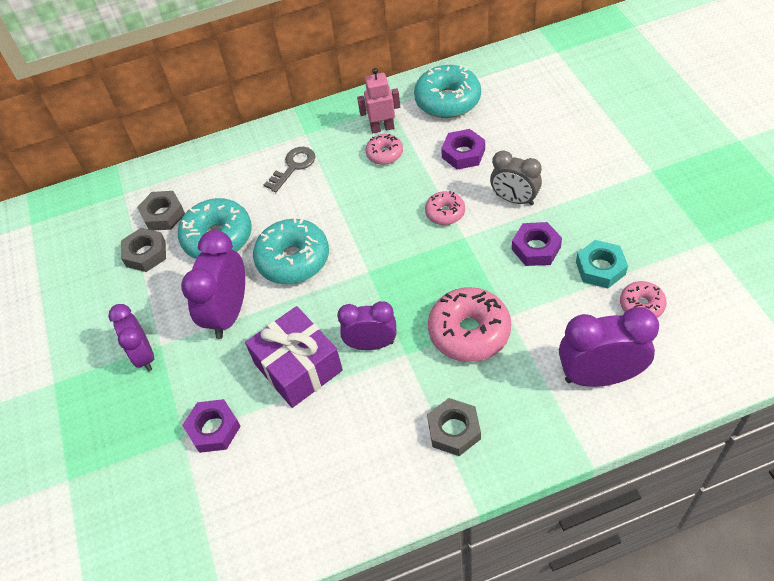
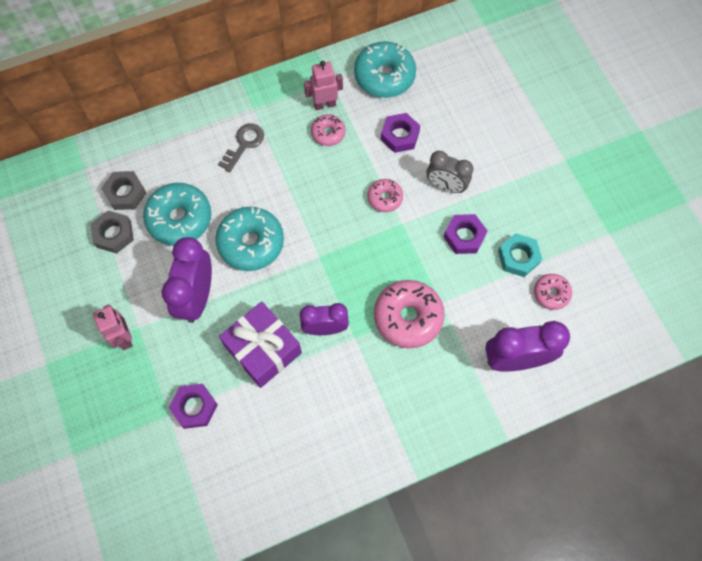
camera: 10 degrees left, 15 degrees up
(144, 355) = (125, 337): purple clock -> pink robot
(454, 430) = (397, 407): grey nut -> none

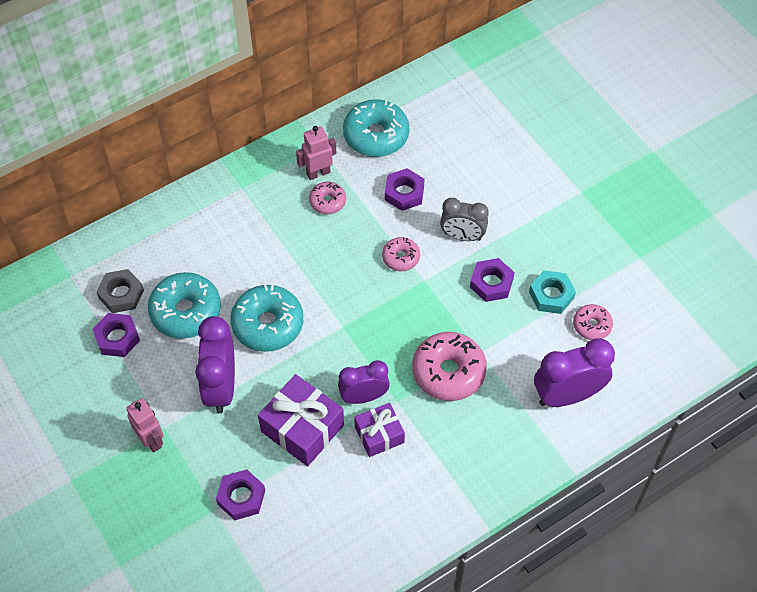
camera: 10 degrees left, 10 degrees down
(114, 234) = (117, 338): grey nut -> purple nut
(244, 144) = (240, 226): grey key -> none
(332, 368) = (379, 435): none -> purple gift

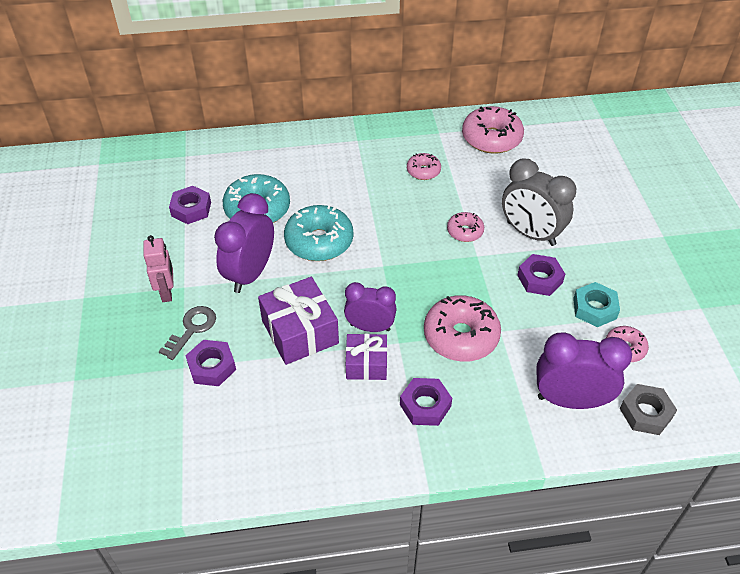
camera: 25 degrees right, 10 degrees down
(121, 294) = (215, 180): grey nut -> grey nut (646, 413)
(199, 468) = (192, 329): none -> grey key
(318, 173) = (427, 149): pink robot -> none
(376, 135) = (491, 138): turquoise donut -> pink donut
(404, 193) = (494, 185): purple nut -> purple nut (425, 405)
(462, 236) = (530, 234): grey clock -> grey clock, size x1.51

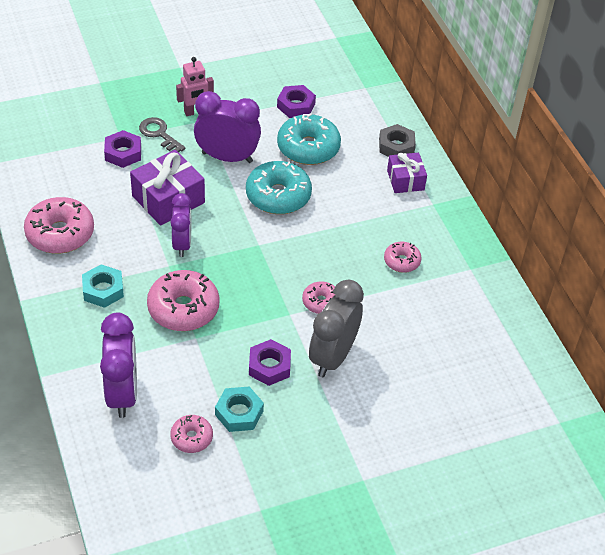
camera: 75 degrees right, 0 degrees up
(192, 329) = (159, 134): grey key -> grey key turned 150 degrees counterclockwise
(366, 364) = (141, 246): purple gift -> purple gift (405, 180)
(425, 405) = (103, 290): purple nut -> turquoise nut
(491, 138) = (477, 315): pink donut -> pink donut (60, 233)
(646, 413) = (115, 453): grey nut -> grey nut (396, 146)

